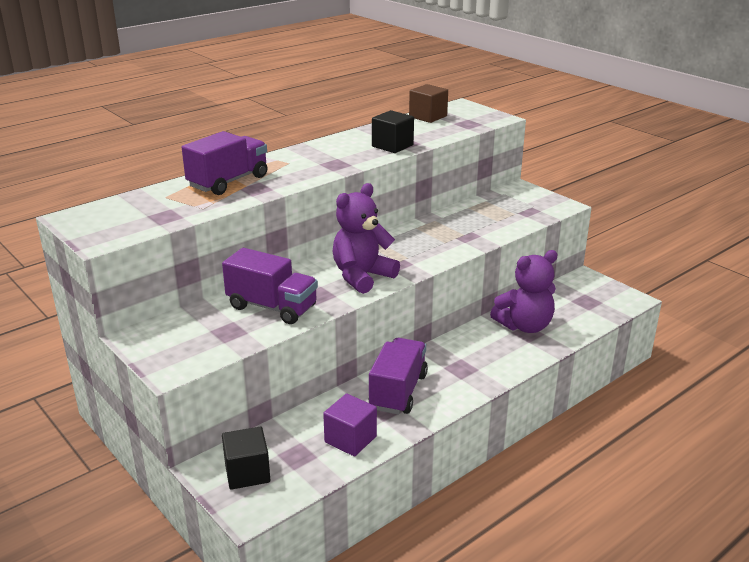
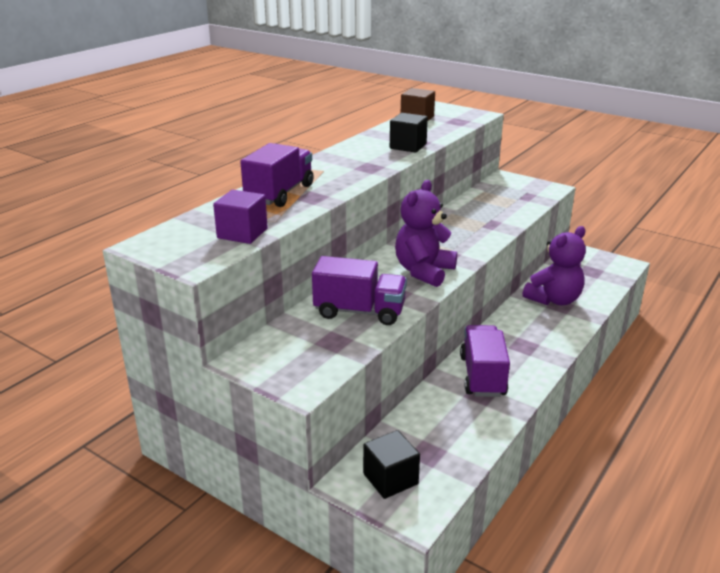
camera: 15 degrees left, 0 degrees up
(350, 439) = (467, 428): purple cube -> purple cube (242, 233)

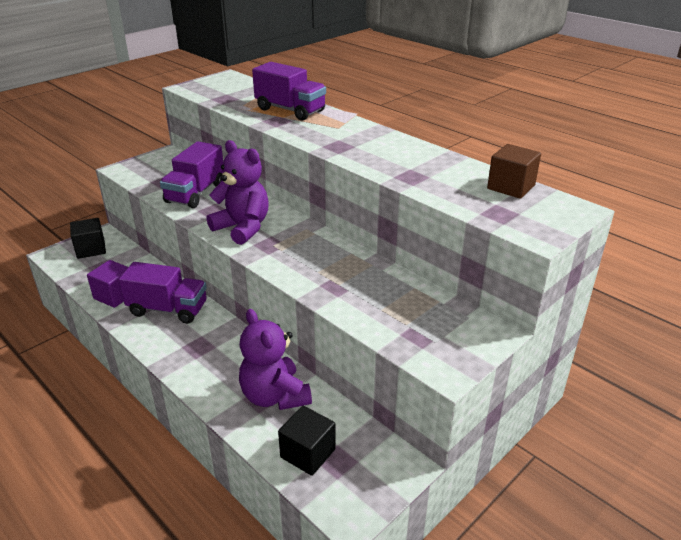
camera: 100 degrees right, 5 degrees up
(242, 233) = (223, 98): purple cube -> purple cube (115, 295)
(408, 146) = (398, 170): black cube -> black cube (308, 453)

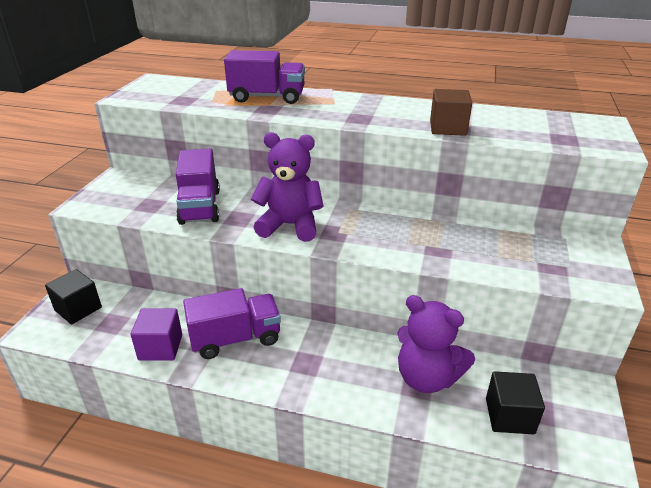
camera: 30 degrees left, 0 degrees up
(511, 187) = (539, 118): brown cube -> brown cube (448, 128)

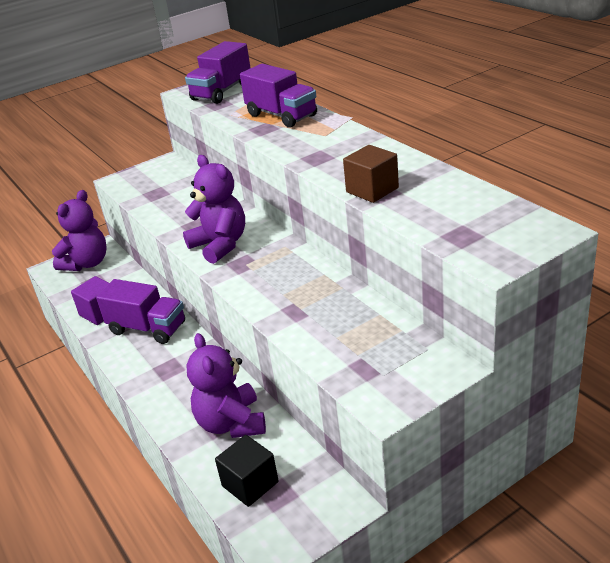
camera: 45 degrees right, 0 degrees up
(78, 309) = (87, 263): black cube -> purple teddy bear
(200, 207) = (183, 206): purple truck -> purple truck (222, 92)

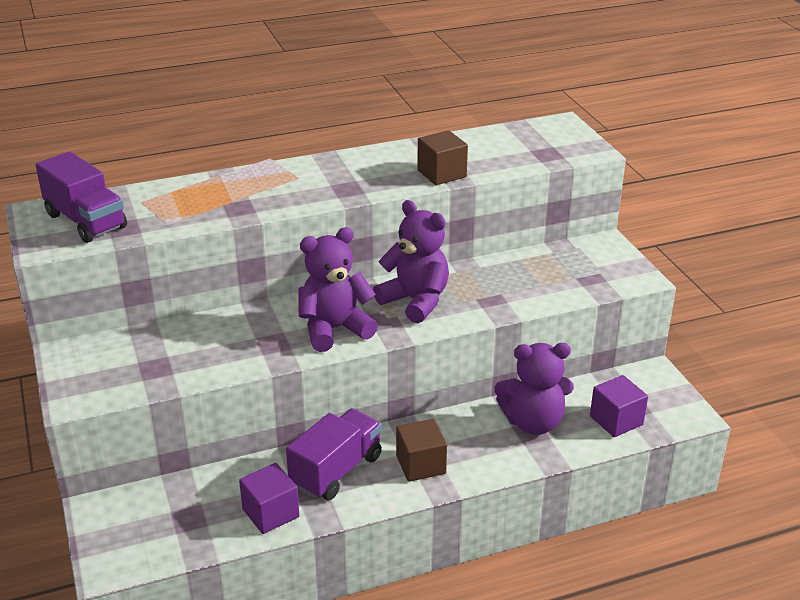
camera: 80 degrees left, 0 degrees up
(87, 263) = (130, 524): purple teddy bear -> purple teddy bear (415, 301)
(161, 368) = (421, 465): none -> brown cube
(250, 484) = (616, 420): black cube -> purple cube
(282, 115) = (217, 193): purple truck -> none

